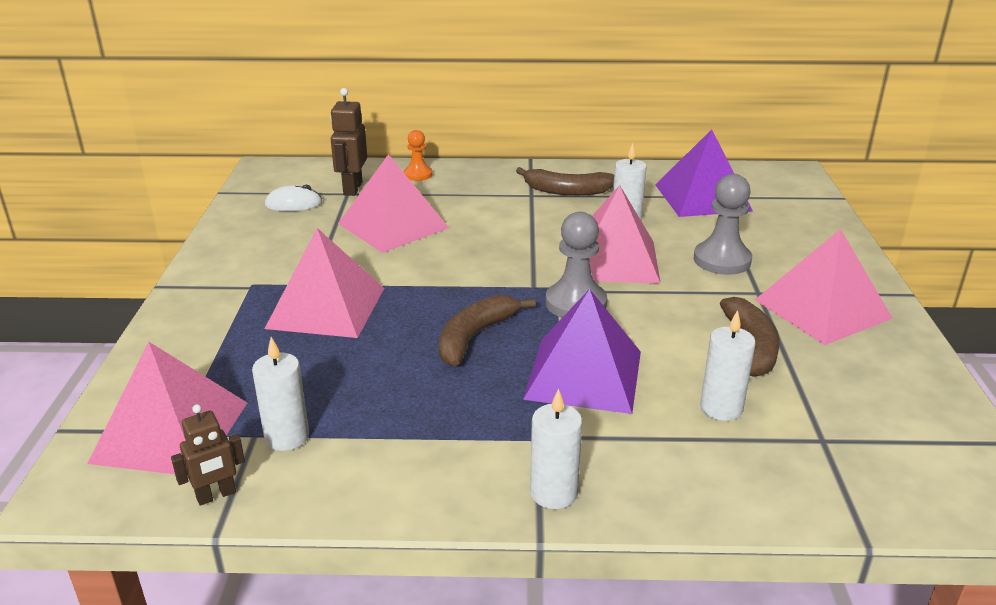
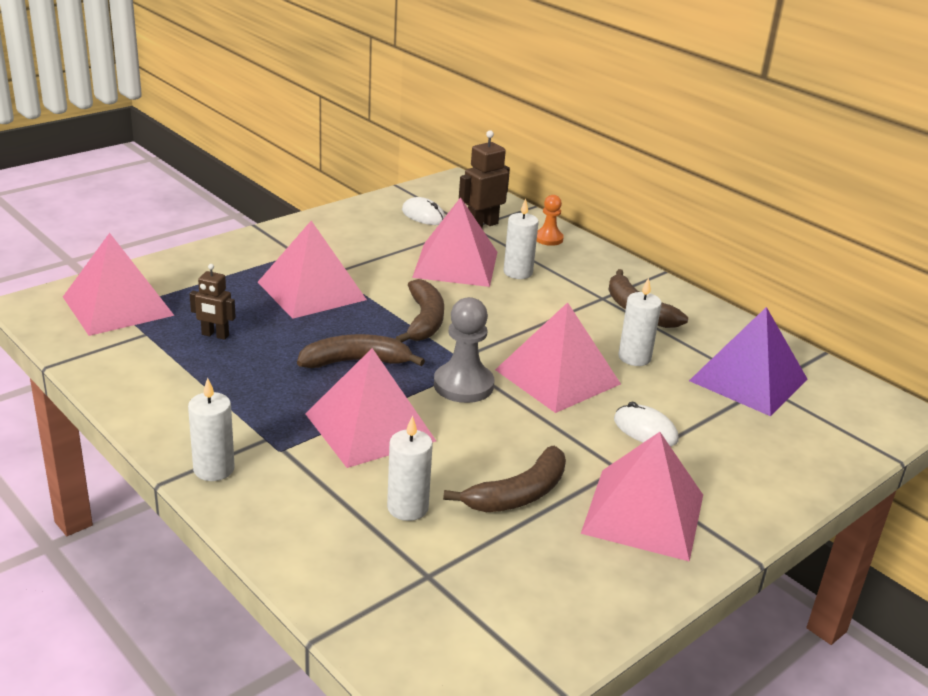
camera: 45 degrees right, 0 degrees up
(216, 495) = (79, 349): brown robot -> brown robot (215, 335)
(287, 437) = (157, 345): white candle -> white candle (518, 272)
(457, 277) = (424, 321): none -> brown banana
(583, 374) = (370, 427): purple pyramid -> pink pyramid
(722, 260) = (645, 430): grey pawn -> white mouse

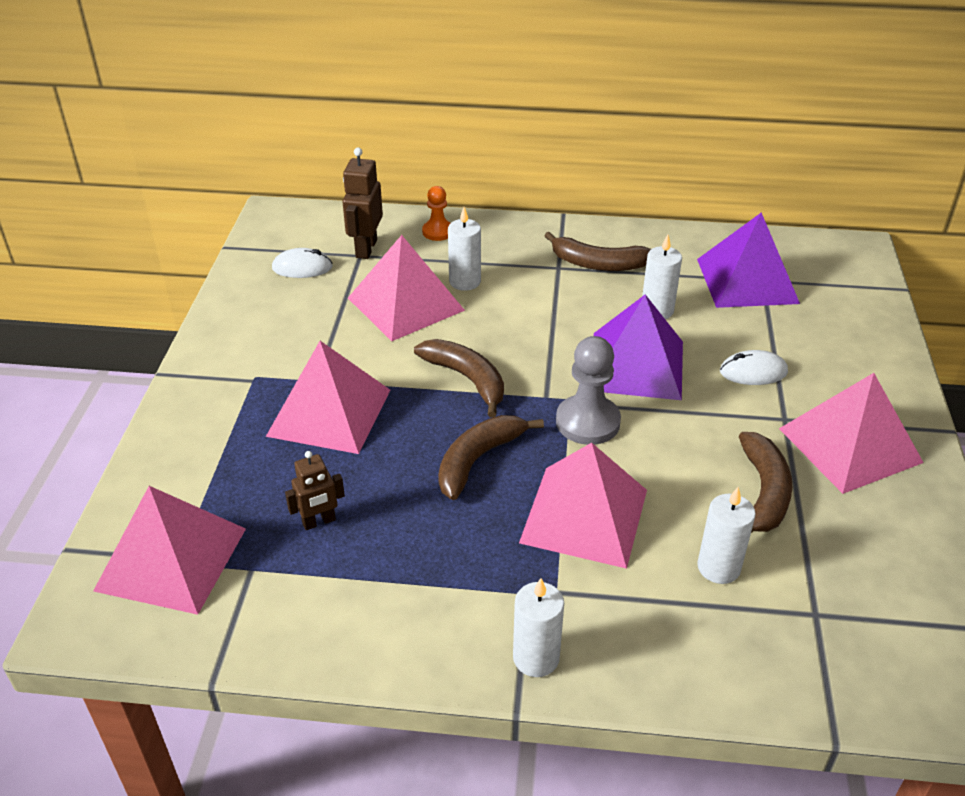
camera: 40 degrees left, 10 degrees up
(557, 376) = (635, 365): pink pyramid -> purple pyramid

